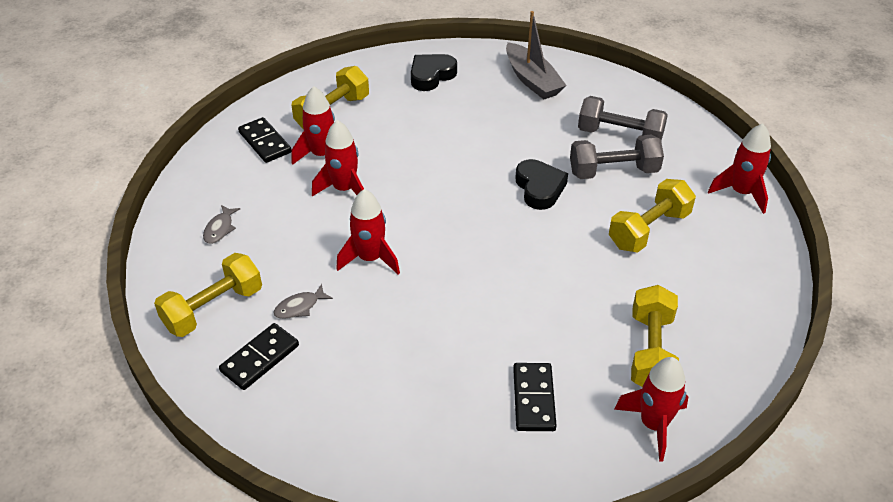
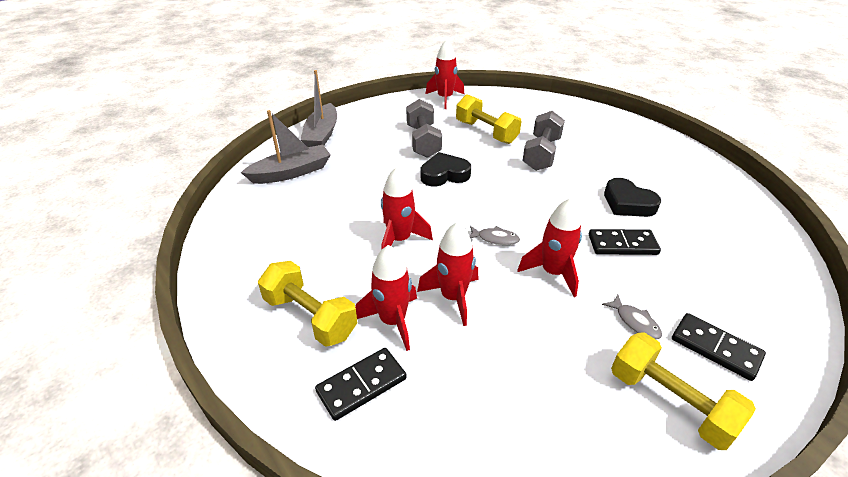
camera: 90 degrees left, 5 degrees down
(220, 229) = (537, 416): grey fish -> grey fish (495, 239)
(431, 75) = (261, 235): black heart -> black heart (628, 203)
(533, 399) = (665, 185): black domino -> black domino (622, 245)
(614, 92) = (322, 134): none -> grey boat
(619, 135) = (379, 136): grey dumbbell -> grey dumbbell (541, 154)
(651, 351) = (600, 140): yellow dumbbell -> none
(653, 425) = (658, 143): red rocket -> red rocket (400, 240)

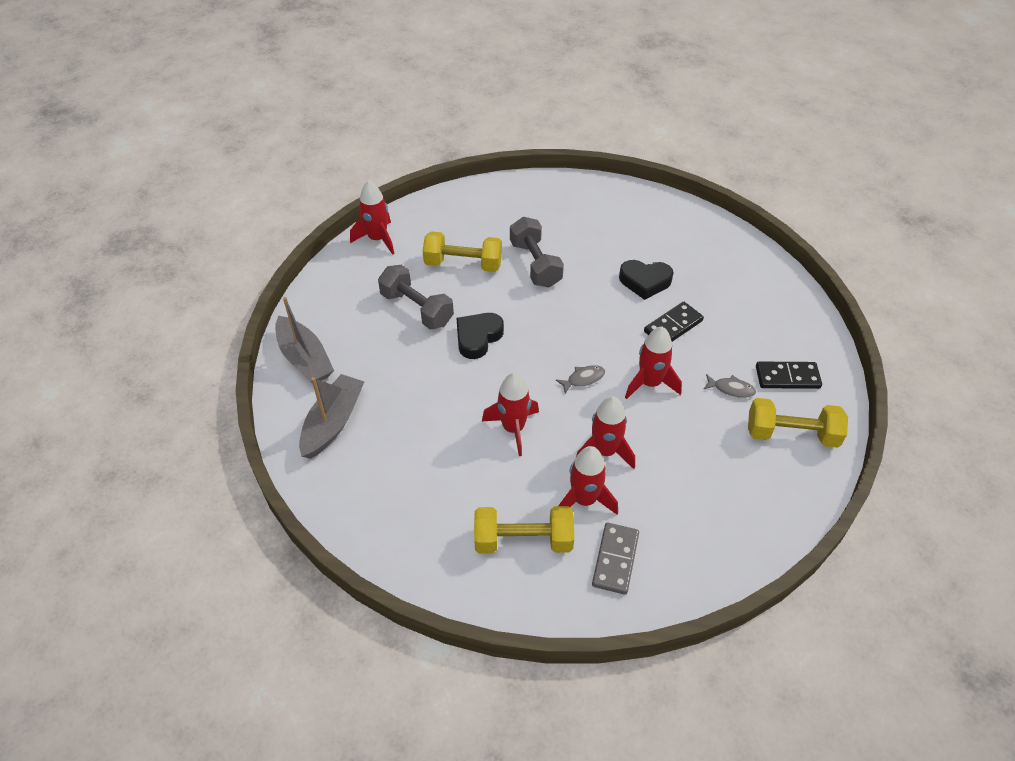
camera: 40 degrees left, 10 degrees up
(362, 385) = (615, 559): black domino -> grey domino

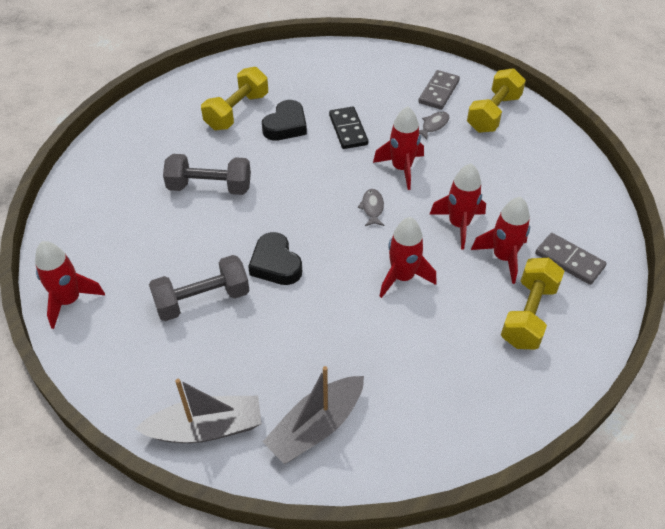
camera: 65 degrees left, 0 degrees up
(333, 422) = (316, 426): grey boat -> grey boat turned 90 degrees counterclockwise
(463, 264) = (167, 240): yellow dumbbell -> yellow dumbbell (237, 111)
(787, 377) = (438, 92): black domino -> grey domino

